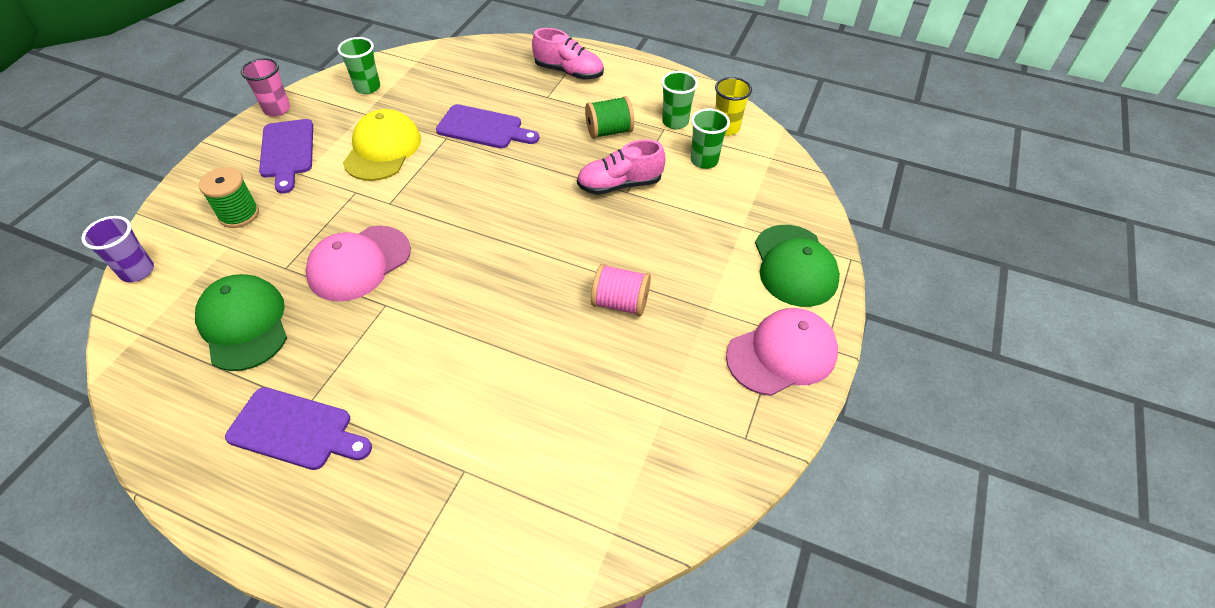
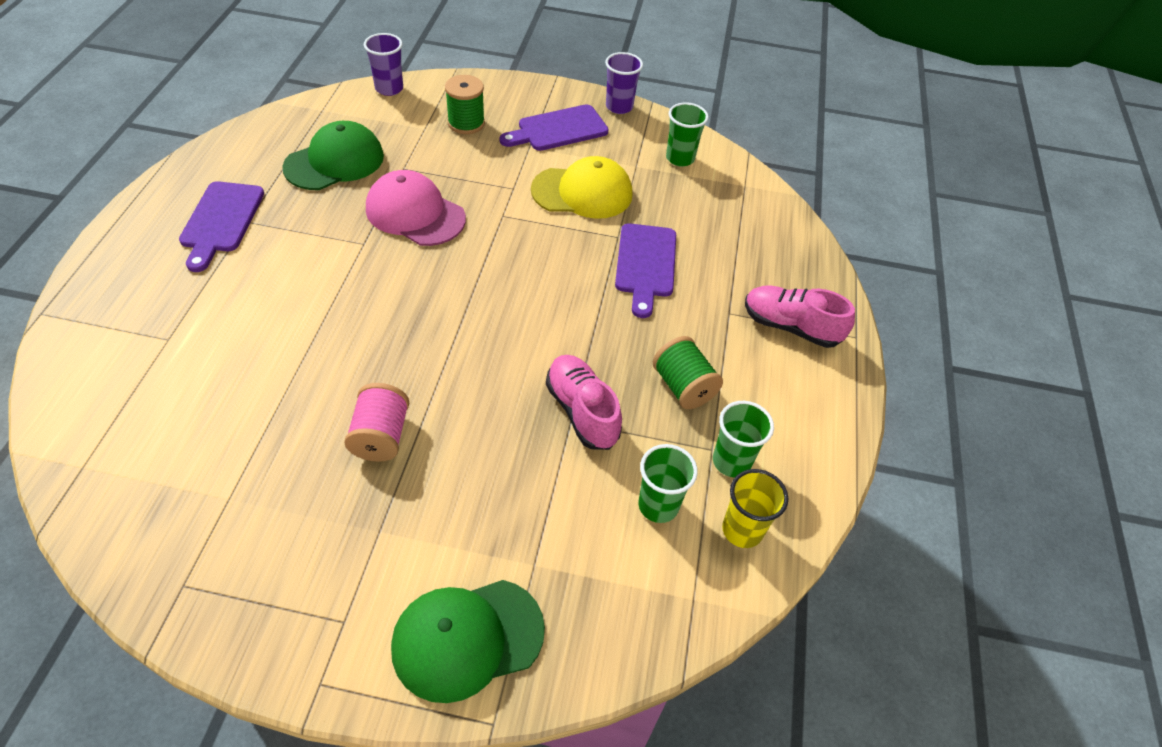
camera: 75 degrees right, 0 degrees up
(277, 109) = (619, 107): pink cup -> purple cup
(569, 72) = (790, 327): pink shoe -> pink shoe turned 105 degrees clockwise
(782, 354) = (307, 624): pink cap -> none

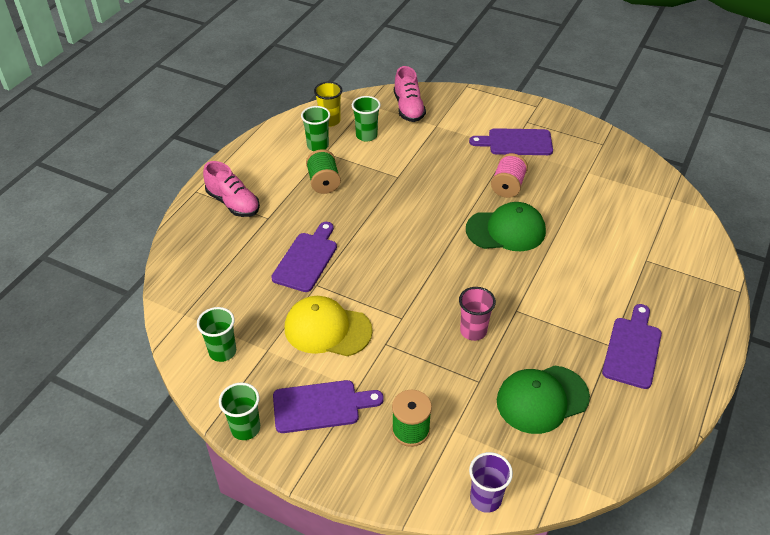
camera: 160 degrees left, 5 degrees down
(367, 550) = (516, 142): none -> purple cutting board
(415, 213) = (473, 331): pink cap -> pink cup
(467, 638) = (472, 108): green cap -> green cap (506, 230)
(582, 411) = (389, 180): pink shoe -> pink shoe (408, 108)
(619, 107) = (245, 428): purple cup -> green cup

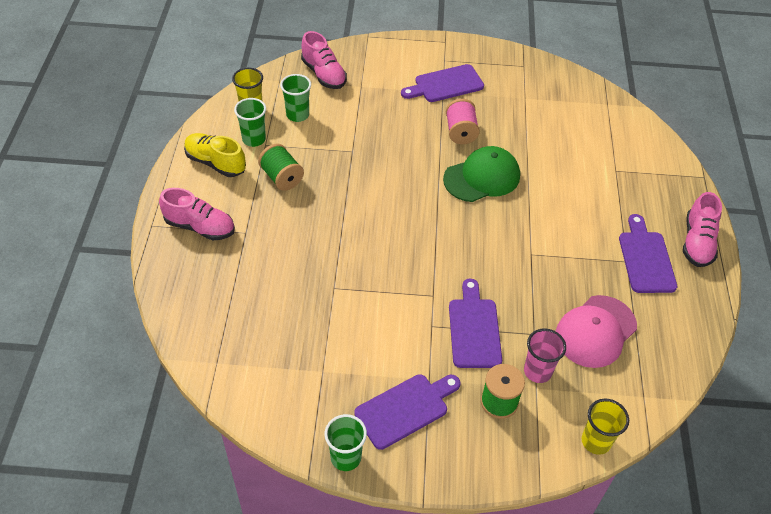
camera: 25 degrees left, 5 degrees up
(222, 352) = (279, 388): green cup -> none
(275, 156) = (215, 163): none -> yellow shoe
(307, 259) = (310, 264): purple cutting board -> purple cutting board (474, 329)
(327, 329) = (369, 330): yellow cap -> none
(473, 331) = (504, 287): pink cup -> pink cup (537, 371)
(485, 499) = (596, 441): purple cup -> yellow cup
(542, 399) = (595, 331): green cap -> pink cap
(697, 350) = (697, 242): none -> pink shoe

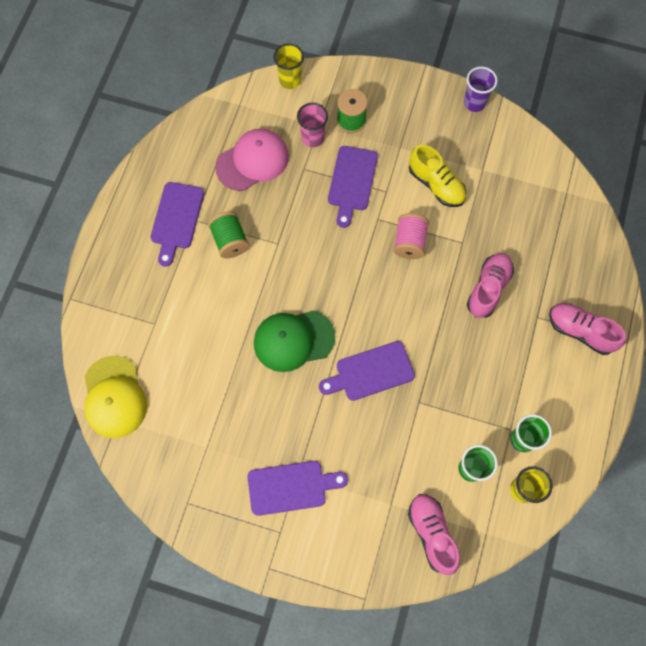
camera: 165 degrees left, 20 degrees up
(215, 163) = (564, 412): yellow shoe -> yellow shoe (436, 185)
(282, 177) = (497, 379): green spool -> green spool (230, 241)
(346, 457) = (474, 103): green cup -> purple cup
(405, 409) = (423, 128): purple cutting board -> purple cutting board (370, 372)
(460, 132) = (296, 407): pink spool -> pink spool (409, 242)
(619, 116) = (114, 397): none -> yellow cap
(697, 242) = (121, 226): pink shoe -> pink shoe (488, 288)

